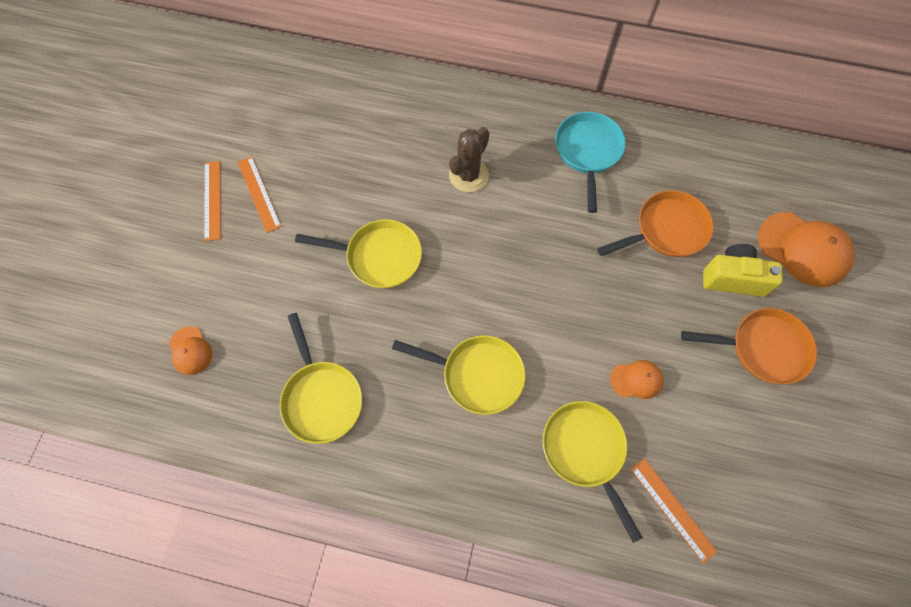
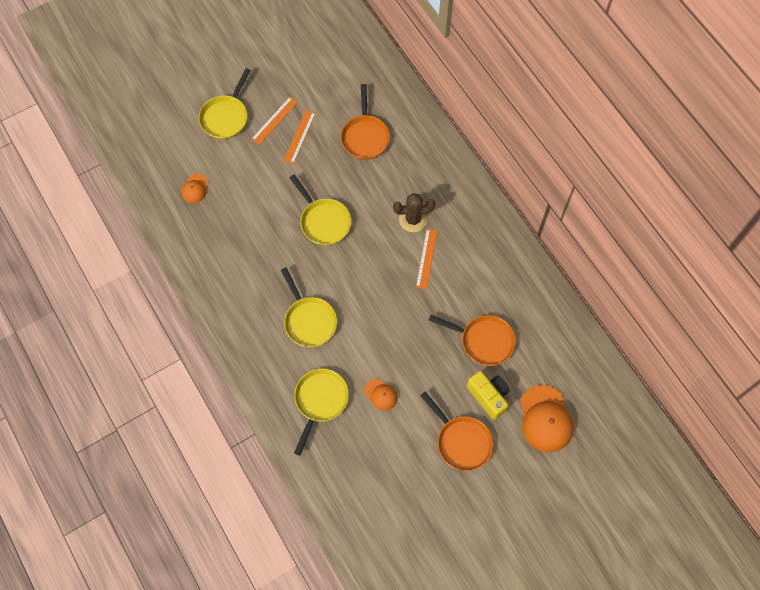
camera: 45 degrees right, 0 degrees up
(321, 398) = (229, 264): yellow pan -> yellow pan (225, 117)
(331, 137) = (365, 137): none -> orange pan
(588, 152) = (490, 263): turquoise pan -> none
(672, 509) = (330, 463): orange ruler -> orange ruler (426, 258)

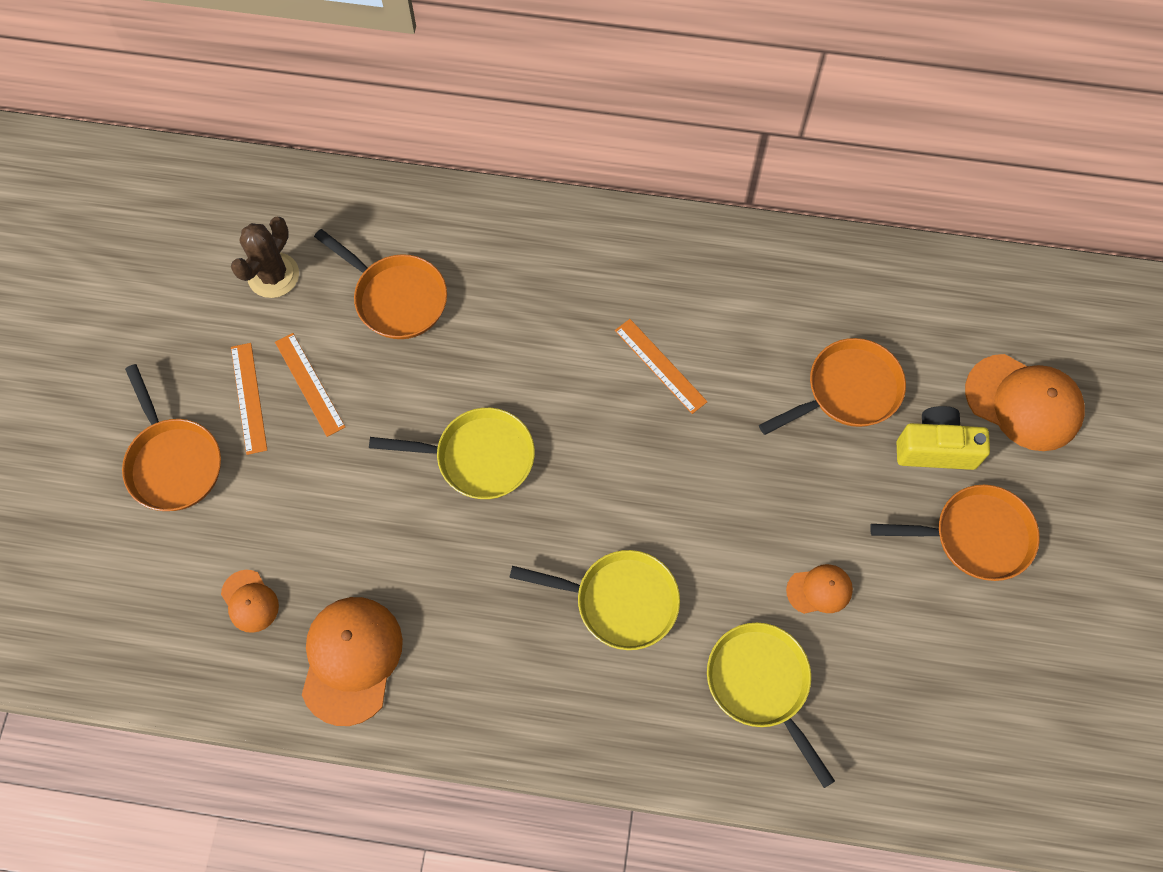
camera: 50 degrees left, 0 degrees up
(202, 242) = (351, 660): none -> orange cap
(225, 117) = (173, 462): yellow pan -> orange pan
(413, 219) = (584, 336): brown cactus -> brown cactus (273, 275)

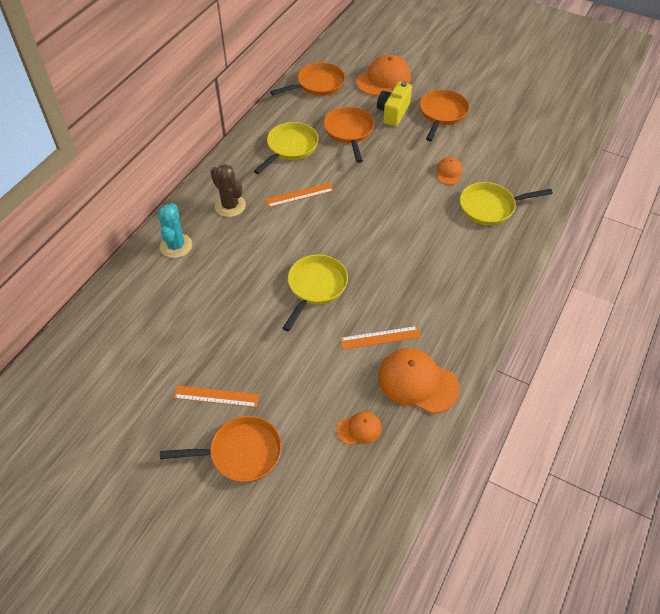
camera: 70 degrees left, 15 degrees down
(273, 275) = (134, 361): brown cactus -> brown cactus (230, 206)
(310, 384) = (224, 359): orange ruler -> orange ruler (380, 337)
(396, 298) = (190, 299): orange pan -> orange pan (317, 84)
(487, 237) = (176, 246): none -> turquoise cactus
(619, 601) = (426, 249): yellow pan -> yellow pan (290, 148)

